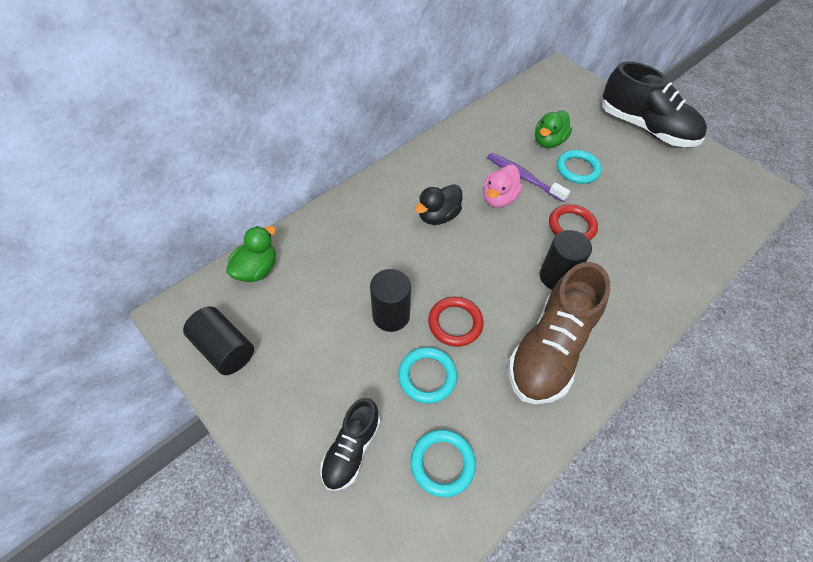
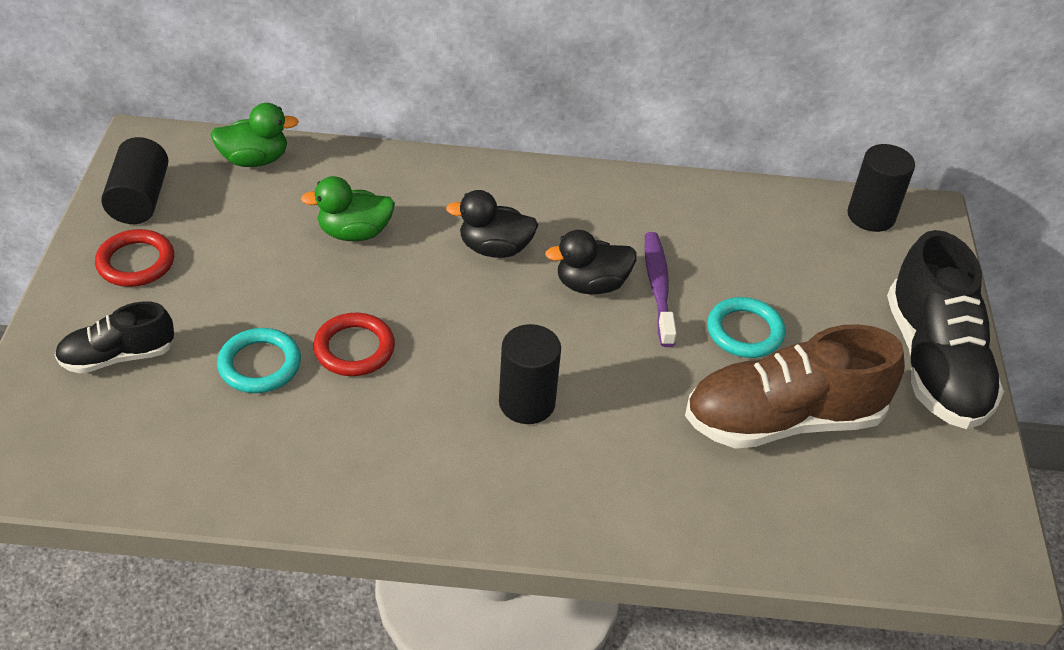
camera: 45 degrees right, 10 degrees down
(391, 315) = (307, 291): black cylinder -> black cylinder (871, 216)
(442, 463) = (166, 435): turquoise ring -> none
(499, 198) = (591, 284): pink duck -> black duck
(548, 141) = (759, 278): green duck -> green duck (354, 233)
(550, 348) = (409, 451): brown shoe -> brown shoe (783, 420)
(572, 226) = (631, 376): red ring -> red ring (136, 262)

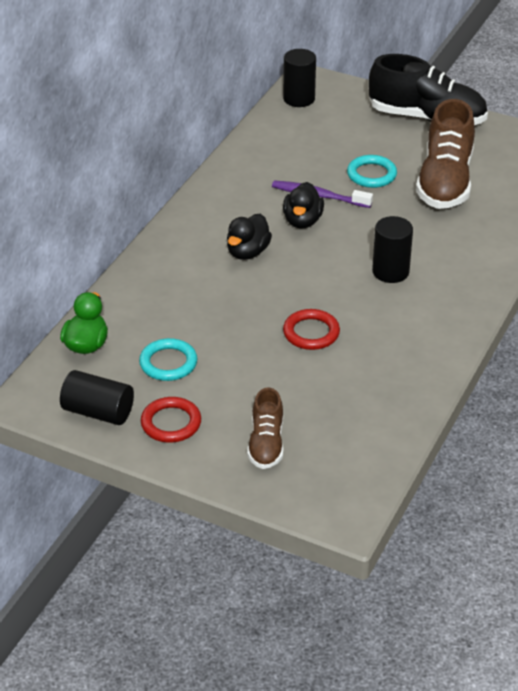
camera: 65 degrees left, 5 degrees down
(118, 356) = (266, 444): black shoe -> brown shoe
(260, 364) = (306, 377): turquoise ring -> turquoise ring (168, 363)
(354, 233) = (197, 311): green duck -> none

